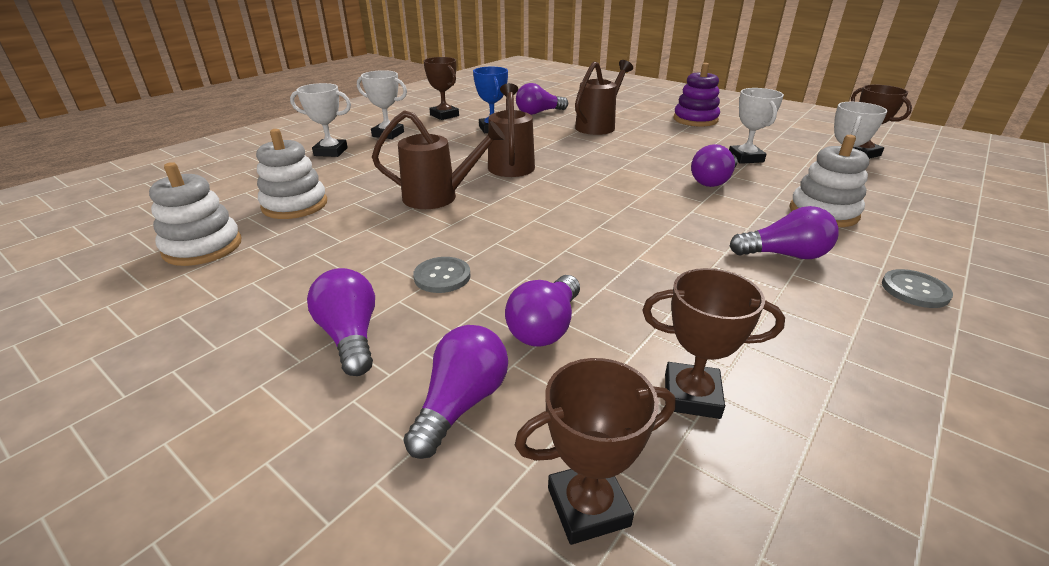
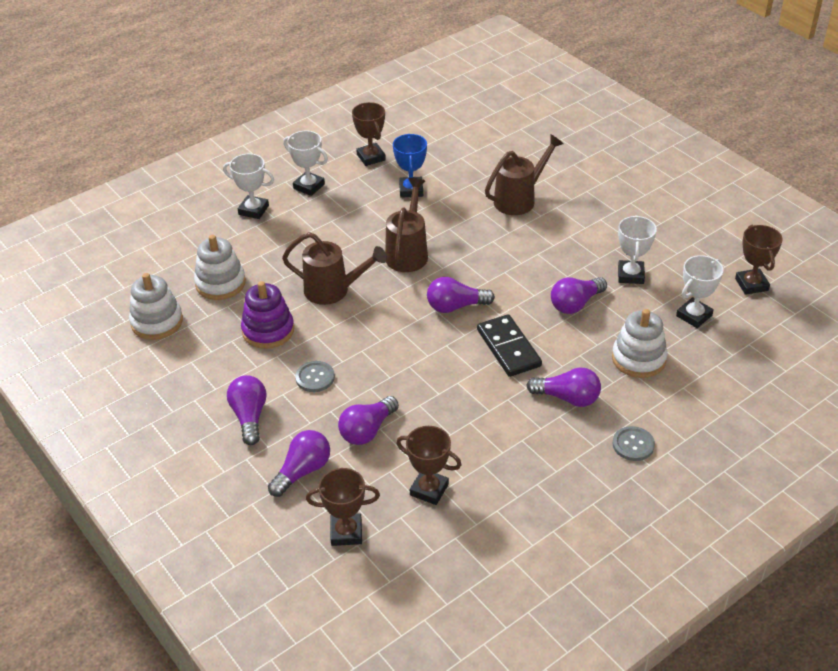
camera: 15 degrees right, 10 degrees up
(538, 113) = (469, 164): purple light bulb -> purple light bulb (456, 306)
(673, 220) = (508, 348): none -> black domino
(695, 120) = (628, 200): purple stacking toy -> purple stacking toy (268, 330)

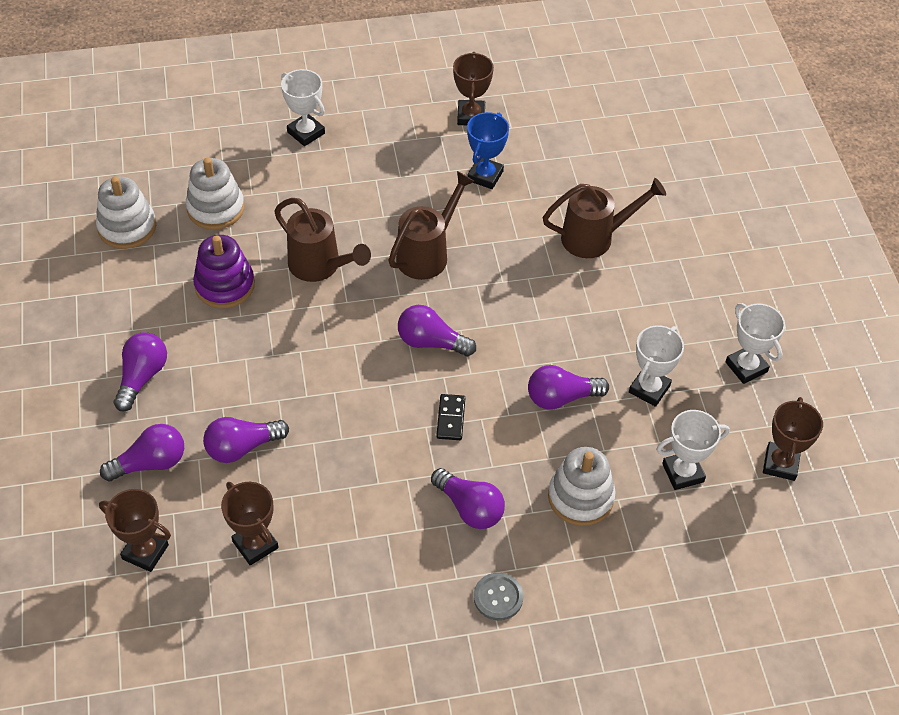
camera: 25 degrees right, 10 degrees up
(309, 186) = (381, 126): white trophy -> white trophy (746, 367)
(315, 377) = (233, 362): grey button -> none
(508, 348) = (451, 418): black domino -> black domino, size x0.57

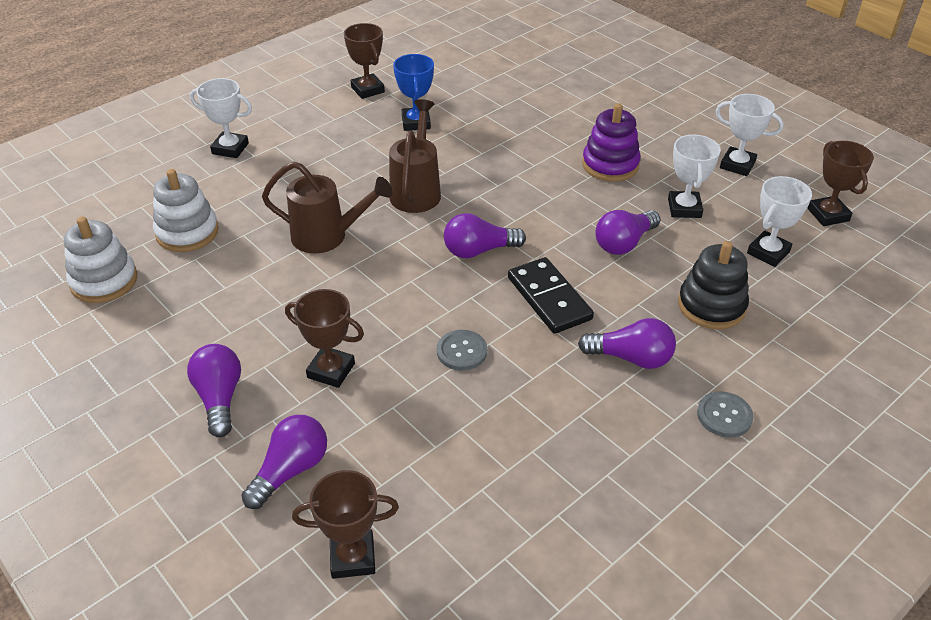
camera: 30 degrees left, 10 degrees down
(225, 285) = (246, 287): purple stacking toy -> purple stacking toy (610, 165)
(242, 447) = (376, 410): purple light bulb -> none
(255, 544) = (463, 489): brown trophy -> brown trophy (331, 370)
(342, 430) = (462, 351): none -> grey button
(451, 418) = (549, 298): black domino -> black domino, size x1.75
(580, 497) = (711, 306): white stacking toy -> black stacking toy
(595, 237) = (542, 129): brown watering can -> none

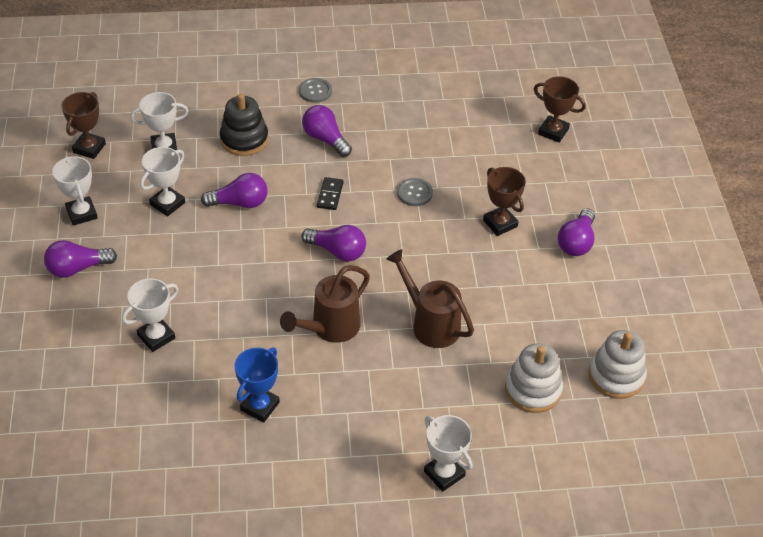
camera: 145 degrees left, 5 degrees up
(290, 470) = (559, 183): purple light bulb -> purple light bulb (77, 268)
(367, 90) = (260, 482): brown trophy -> none
(548, 123) = (156, 337): none -> white trophy
(549, 298) = (330, 195): black domino -> black domino, size x0.57
(610, 165) = (165, 266): purple stacking toy -> none

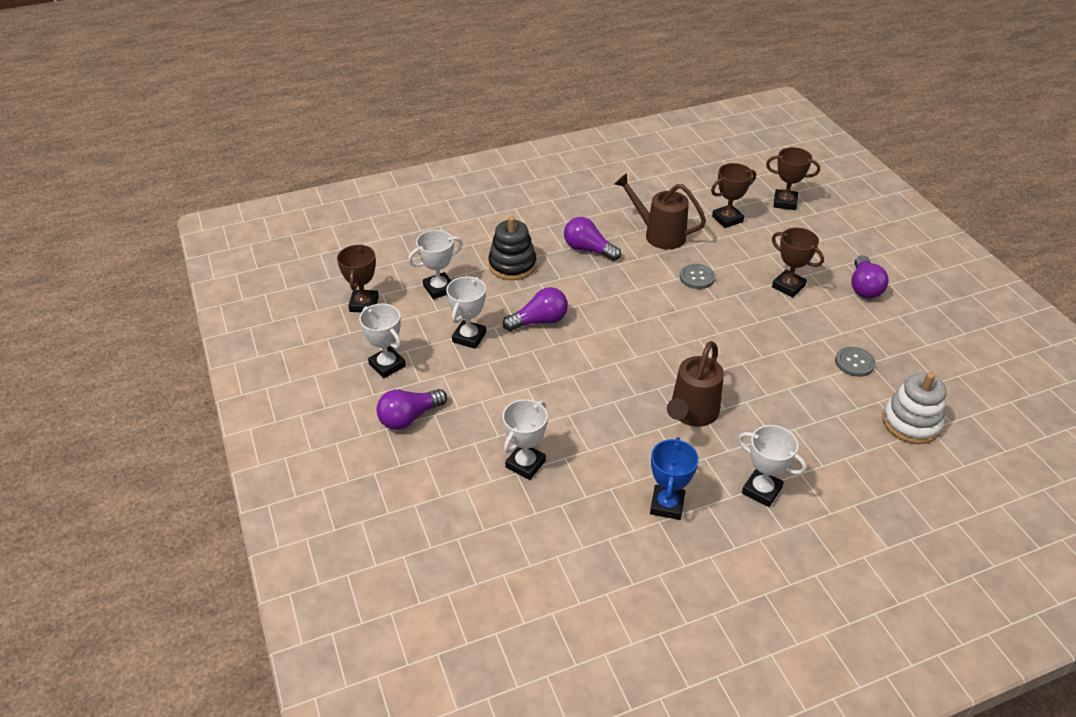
camera: 15 degrees left, 5 degrees down
(315, 91) = (555, 212): grey button -> grey button (854, 363)
(330, 195) = (620, 296): black domino -> none
(337, 251) = (657, 343): purple light bulb -> none
(431, 324) = (782, 387): brown watering can -> brown watering can (659, 234)
(444, 473) = (882, 522): white trophy -> white trophy (761, 490)
(482, 137) = (727, 219): none -> brown trophy
(616, 376) = (974, 392): white stacking toy -> none

